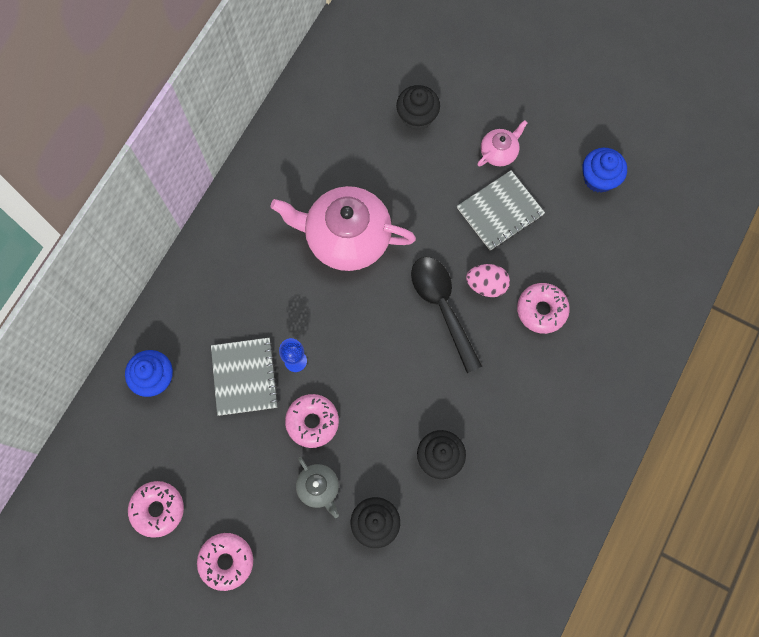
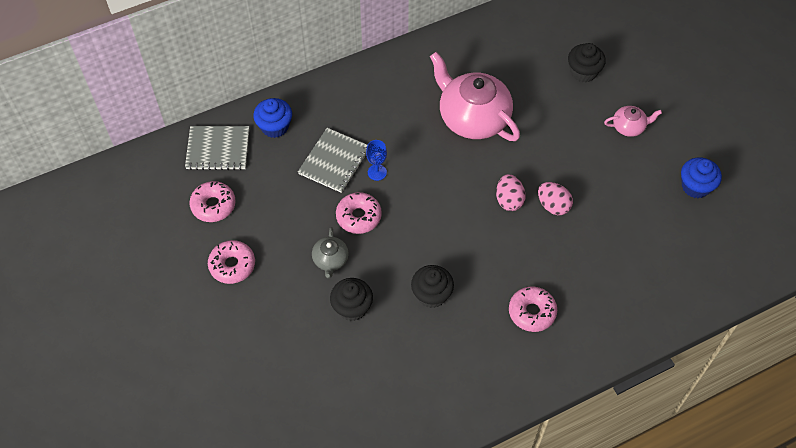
camera: 35 degrees right, 15 degrees down
(442, 306) = (509, 200): black spoon -> pink egg
(500, 211) = (600, 165): grey notebook -> grey notebook (218, 149)
(541, 310) = (583, 246): pink donut -> pink donut (532, 312)

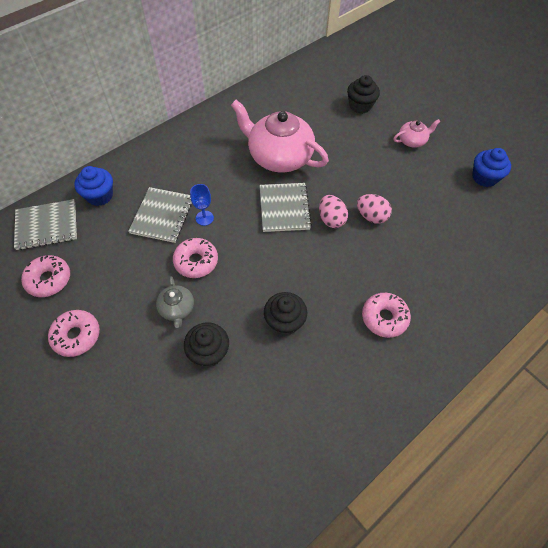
camera: 15 degrees left, 0 degrees up
(462, 178) = (284, 208): none -> grey notebook

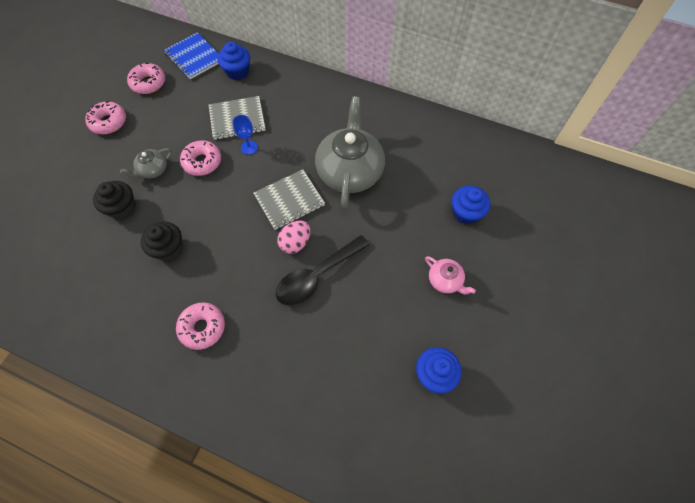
camera: 65 degrees right, 5 degrees up
(47, 226) = (194, 57): grey notebook -> blue notebook
(279, 156) = (350, 171): pink teapot -> grey teapot
(360, 106) = (466, 213): black cupcake -> blue cupcake
(371, 216) = (317, 276): pink egg -> black spoon

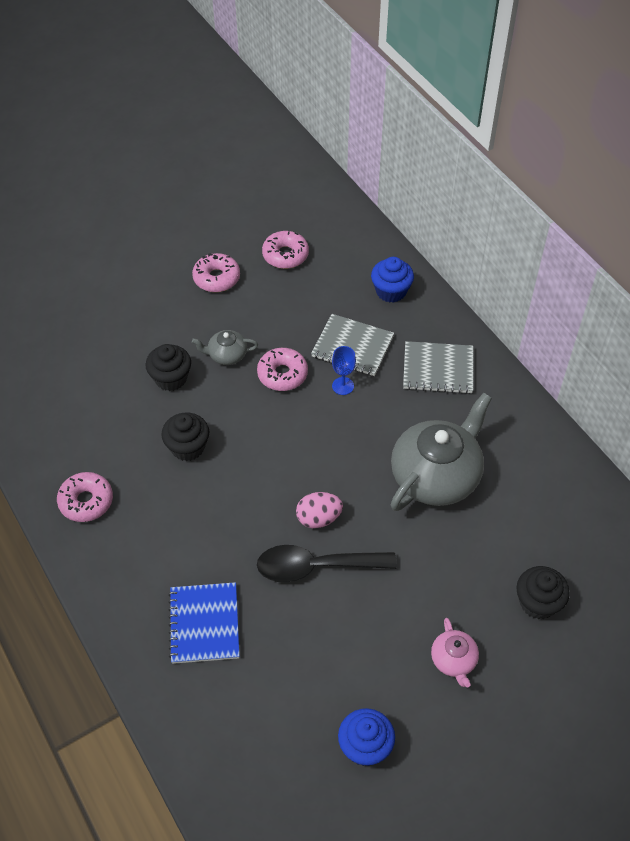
camera: 35 degrees right, 10 degrees down
(194, 57) = (354, 249): blue notebook -> blue notebook (204, 624)
(202, 327) = (167, 546): pink donut -> pink donut (86, 501)
(289, 200) = (345, 469): grey notebook -> grey notebook (438, 369)
(466, 213) = (538, 602): blue cupcake -> black cupcake

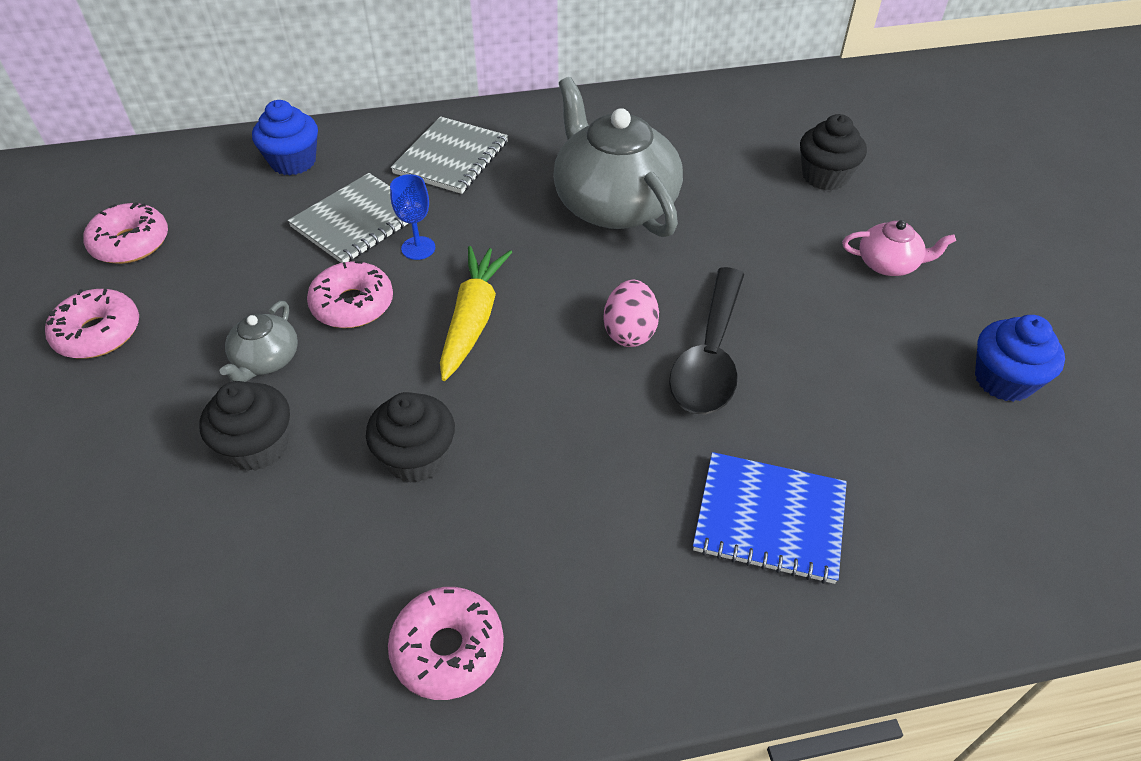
camera: 70 degrees left, 5 degrees down
(295, 435) = (473, 319): none -> yellow carrot

